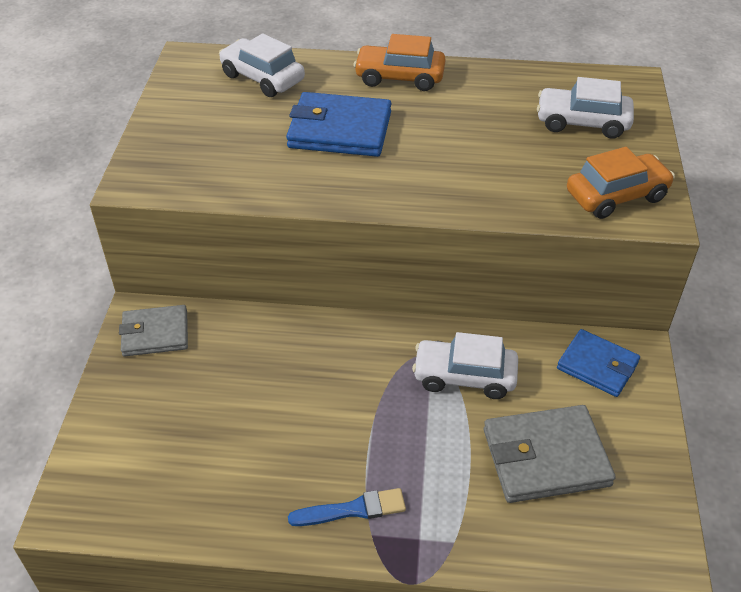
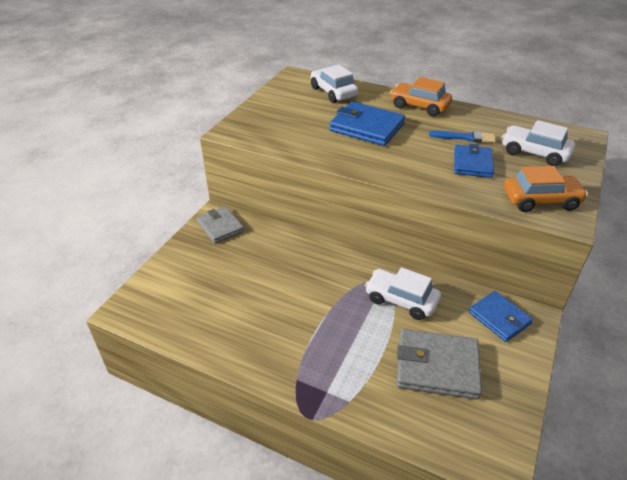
camera: 20 degrees right, 5 degrees down
(155, 333) = (220, 227): grey wallet -> grey wallet turned 45 degrees clockwise
(352, 509) = (291, 360): blue brush -> blue brush (465, 137)
(510, 158) = (472, 164): none -> blue wallet

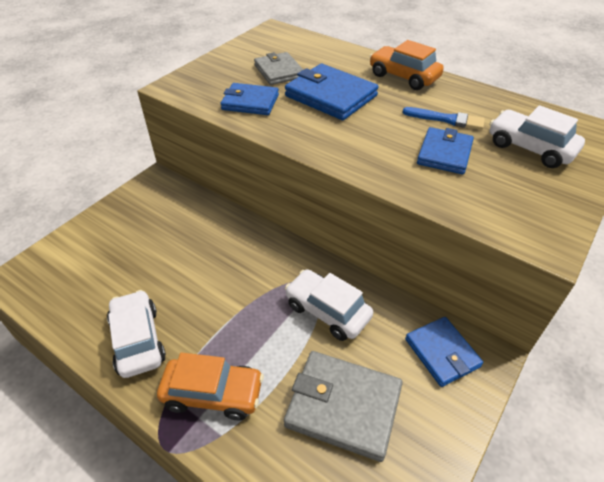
camera: 10 degrees right, 5 degrees up
(220, 227) = (155, 194): grey wallet -> grey wallet (279, 71)
(302, 138) = (250, 102): none -> blue wallet
(333, 92) = (308, 52): white car -> white car (138, 340)
(540, 200) = (518, 212): orange car -> orange car (213, 394)

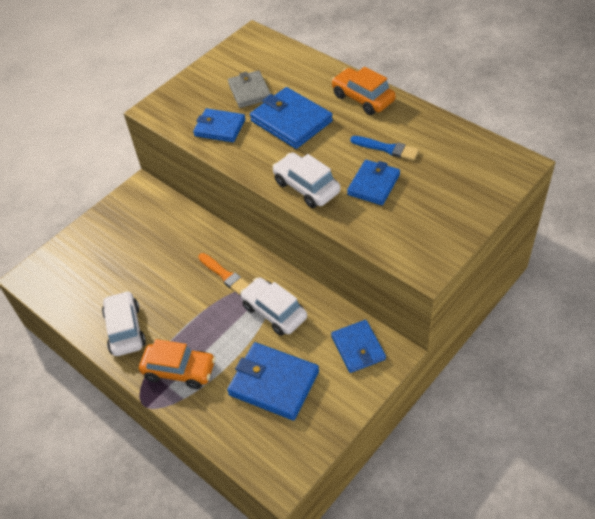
camera: 10 degrees right, 5 degrees up
(261, 269) = (225, 275): none -> orange brush
(343, 406) = (274, 383): grey wallet -> blue wallet
(530, 148) = (448, 180): white car -> white car (306, 187)

